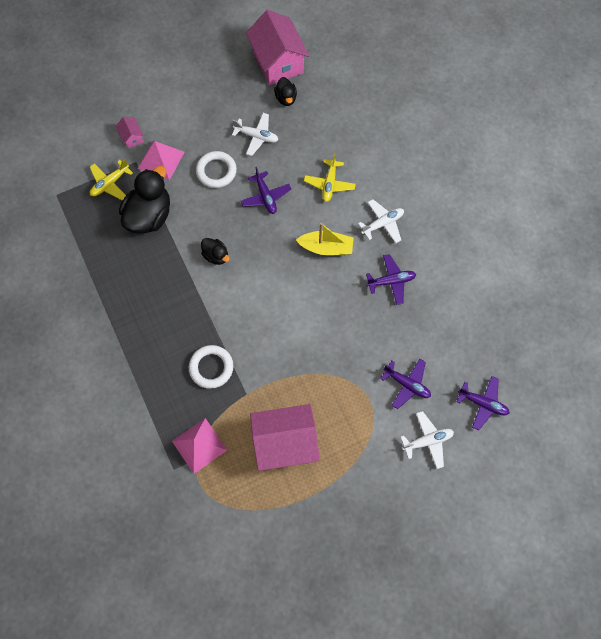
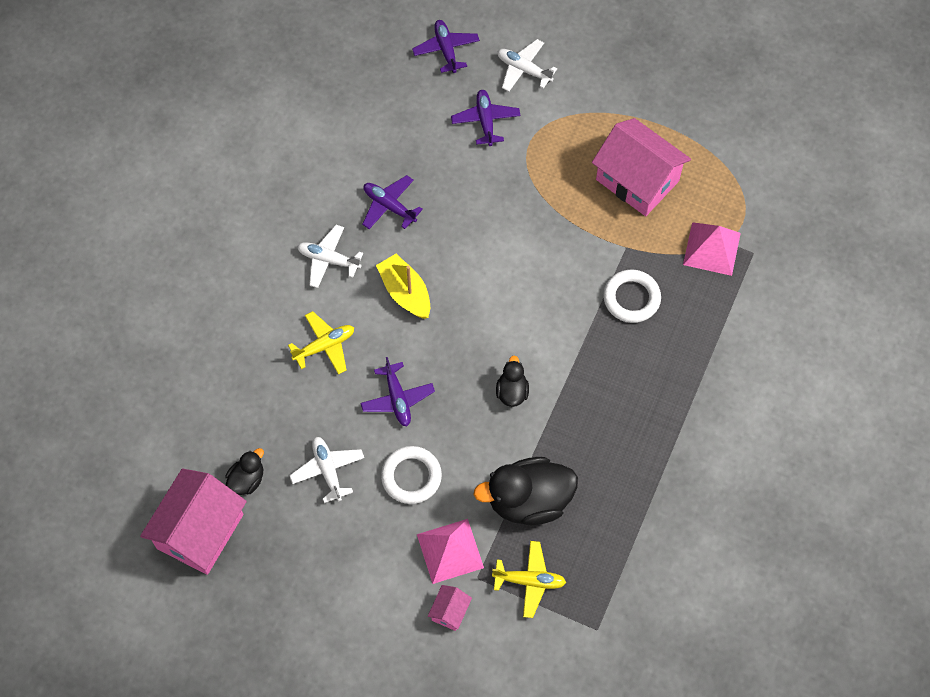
camera: 130 degrees left, 5 degrees down
(265, 196) = (397, 399): purple plane -> purple plane turned 135 degrees clockwise

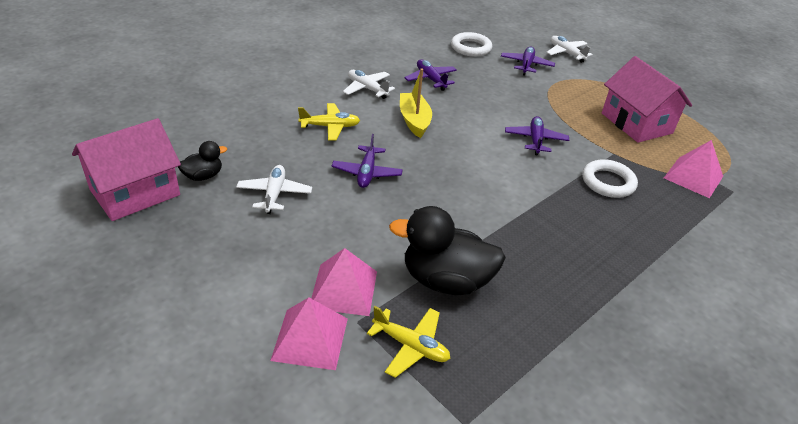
camera: 20 degrees right, 25 degrees down
(411, 476) = (344, 223): white ring -> white ring (471, 48)
(446, 50) = (514, 32): purple plane -> purple plane (535, 140)
(450, 611) = (310, 339): pink house -> pink pyramid
(512, 392) = (470, 202): black duck -> none

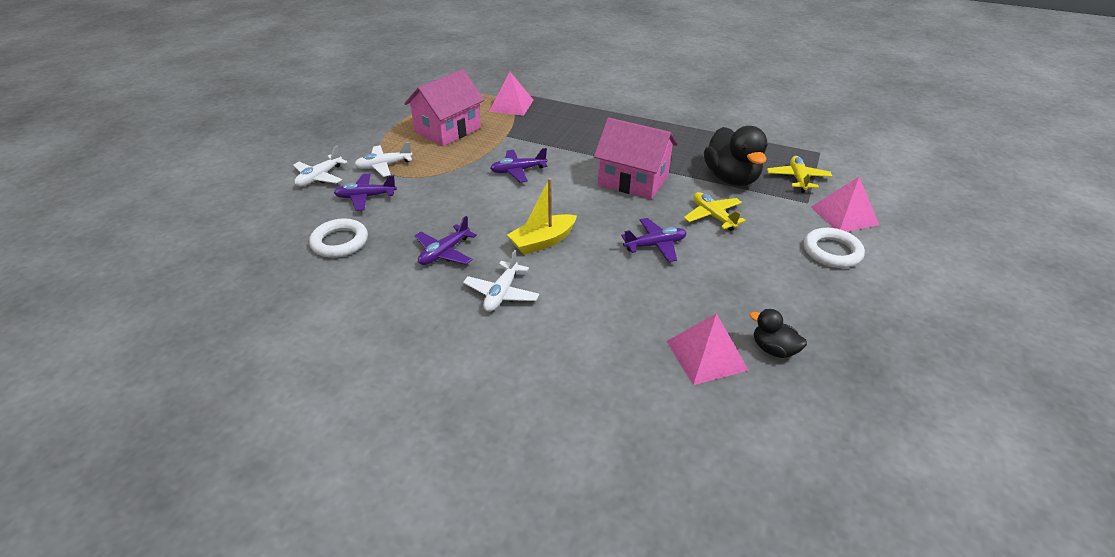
camera: 110 degrees left, 0 degrees up
(135, 192) = (851, 388): pink house -> pink house (633, 180)
(274, 194) = (742, 288): white plane -> white plane (384, 166)
(330, 127) = (604, 294): yellow plane -> yellow plane (713, 216)
(343, 289) = (791, 215): pink pyramid -> pink pyramid (706, 355)
(608, 182) = (551, 134): white ring -> white ring (831, 252)

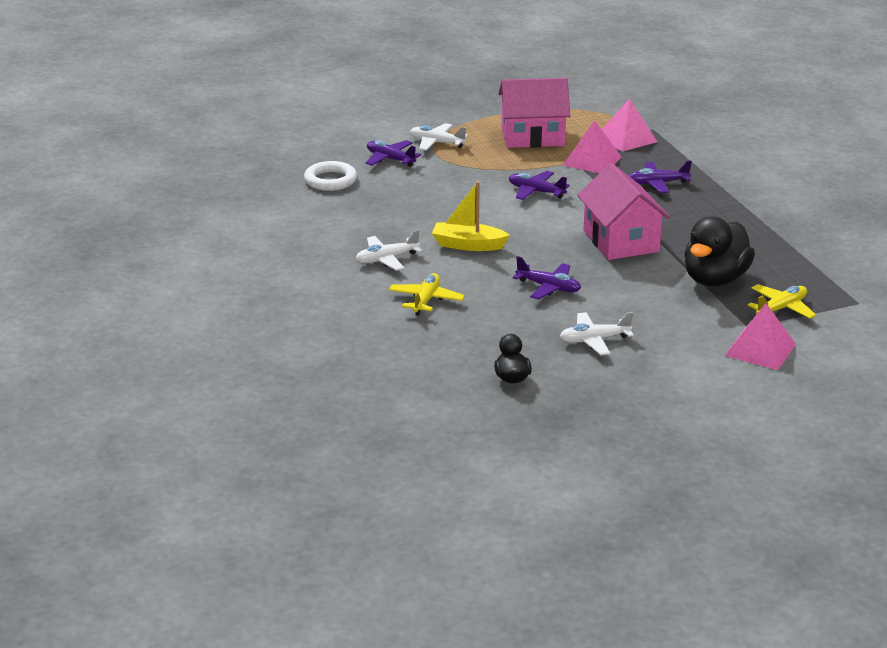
camera: 45 degrees right, 10 degrees down
(319, 177) = (378, 131): white plane -> white plane (594, 340)
(444, 252) = (388, 219): purple plane -> purple plane (657, 183)
(706, 355) = (459, 356): pink pyramid -> pink pyramid (592, 161)
(713, 216) = (637, 294): yellow plane -> yellow plane (426, 300)
(831, 252) = (687, 361): white ring -> none

